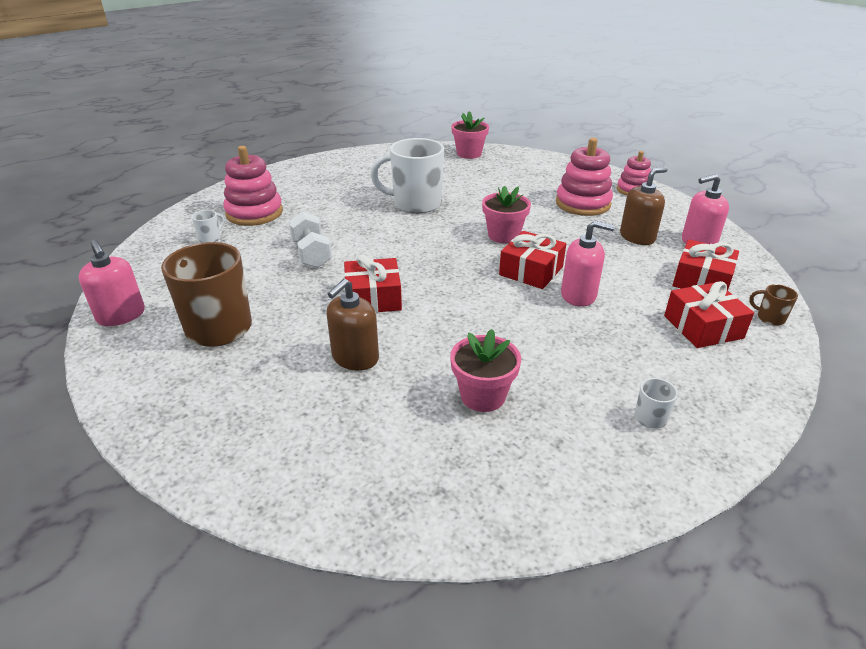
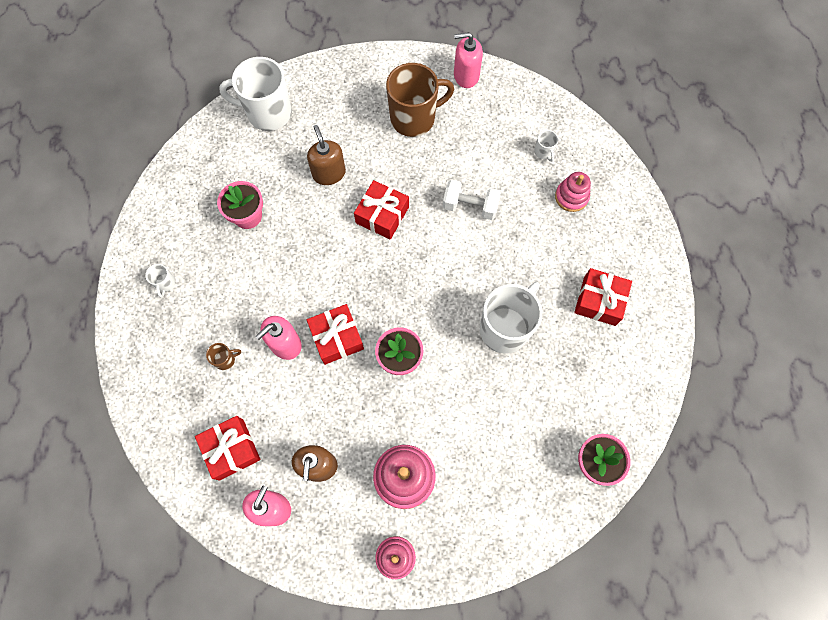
camera: 125 degrees right, 35 degrees up
(254, 213) = (571, 197): pink stacking toy -> pink stacking toy, size x0.63
(301, 469) = (268, 113): none -> white mug
(703, 327) = (194, 391): red gift -> red gift (599, 301)
(769, 318) = (164, 446): brown mug -> brown mug (225, 360)

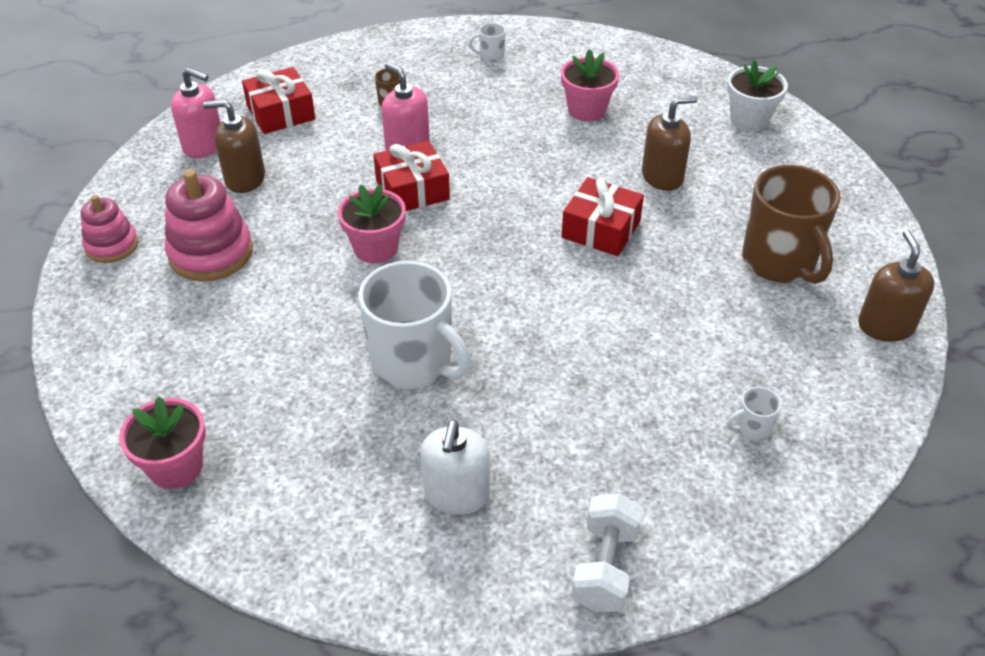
camera: 90 degrees right, 25 degrees down
(268, 113) = (749, 119): white mug -> white flower pot
(466, 75) = (885, 326): pink soap dispenser -> brown soap dispenser
(470, 206) = (626, 326): white dumbbell -> white dumbbell (604, 567)
(571, 197) = (664, 465): pink stacking toy -> none
(599, 301) = (456, 494): red gift -> white soap dispenser

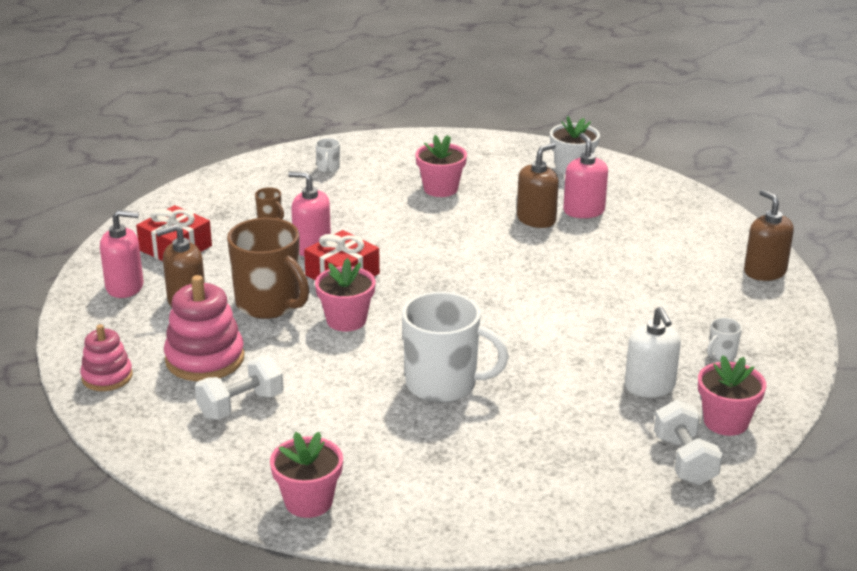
camera: 25 degrees left, 15 degrees down
(201, 321) = (241, 405): none -> white dumbbell
(456, 494) = (545, 452): white soap dispenser -> white soap dispenser (649, 387)
(491, 56) = (328, 168): white mug -> white mug turned 60 degrees counterclockwise
(601, 229) = (517, 264): red gift -> none
(692, 529) = (725, 422): none -> pink flower pot
(723, 180) = (584, 211): none -> pink soap dispenser
(780, 262) = (664, 252): brown mug -> brown mug (269, 304)

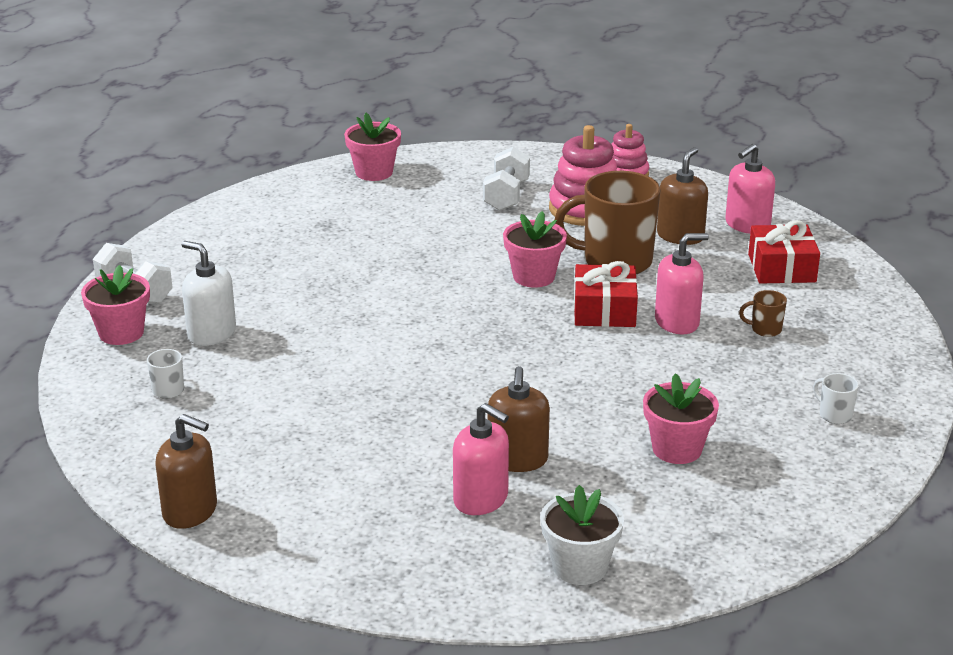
camera: 140 degrees right, 0 degrees up
(443, 384) = (383, 266): white mug -> none

